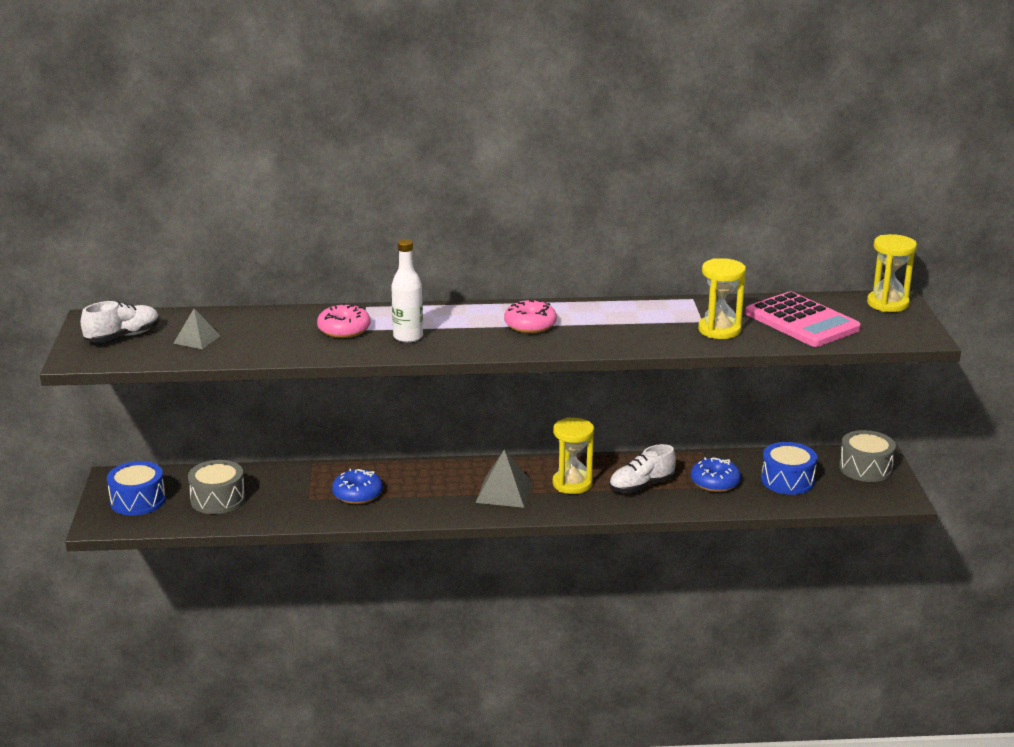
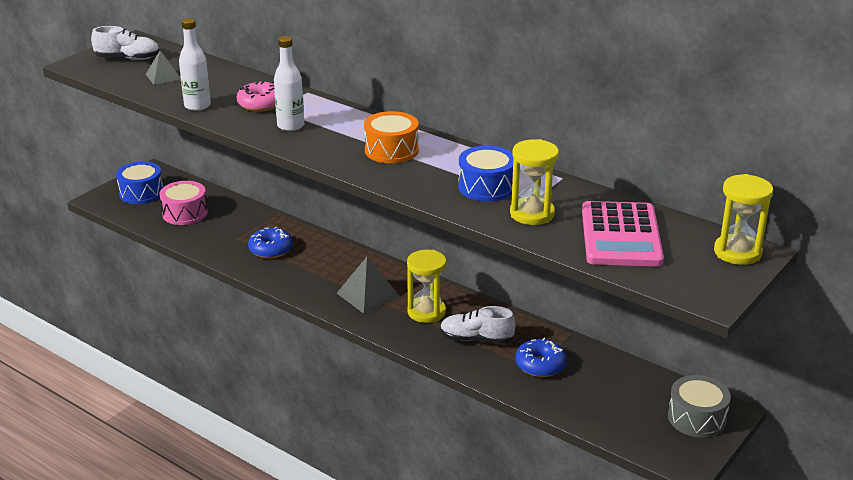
camera: 40 degrees right, 5 degrees up
(218, 499) = (185, 213): grey drum -> pink drum
(286, 351) = (197, 106): none -> white bottle
(530, 325) = (391, 150): pink donut -> orange drum
(787, 480) = (606, 394): blue drum -> blue drum (486, 187)

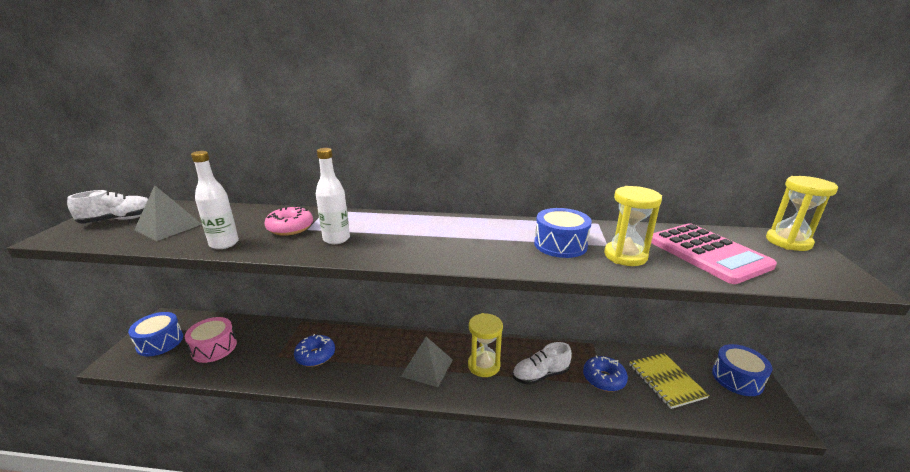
camera: 30 degrees left, 5 degrees down
(163, 76) = (168, 227): grey pyramid -> grey pyramid, size x1.54
(391, 150) = (448, 236): orange drum -> none
(608, 391) = (666, 381): none -> yellow notebook
(697, 418) = (737, 378): grey drum -> blue drum

